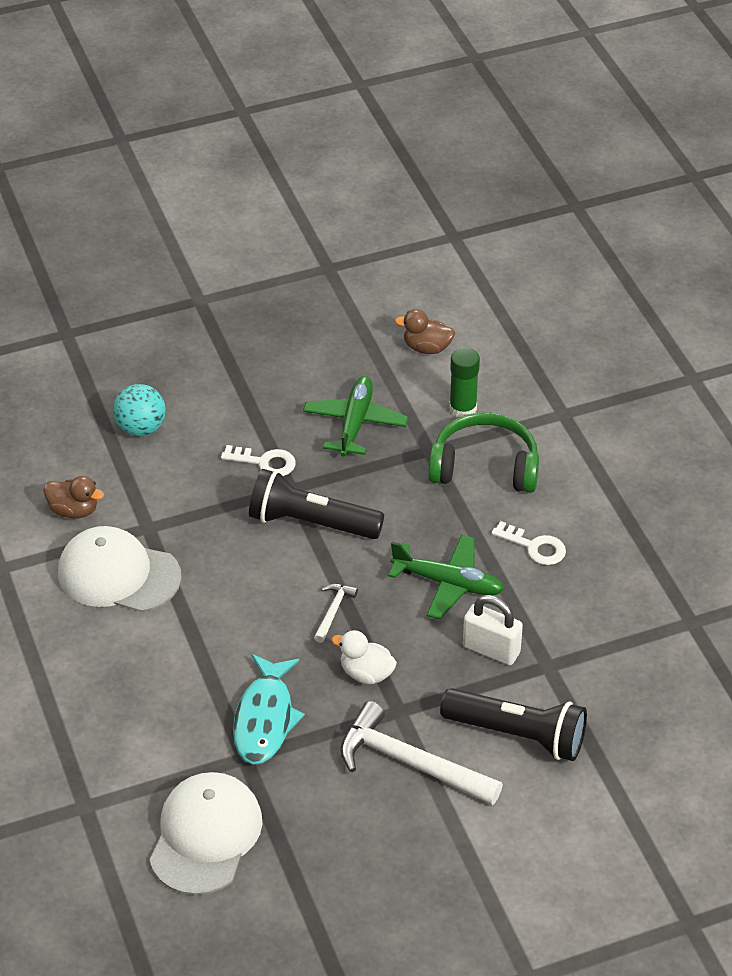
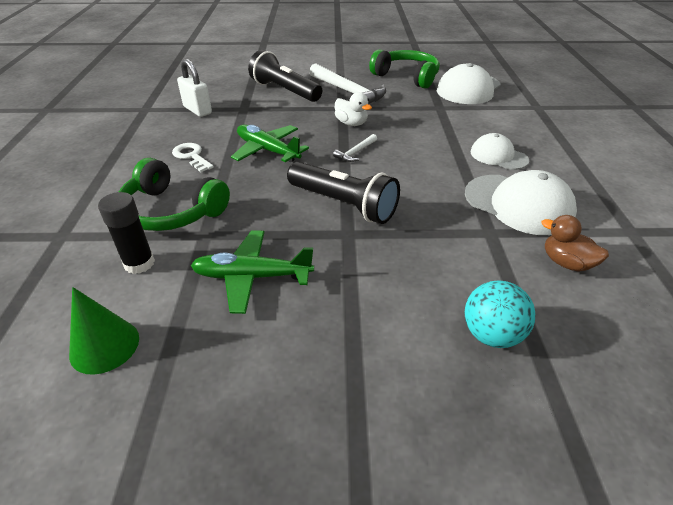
camera: 160 degrees left, 5 degrees down
(144, 656) = (498, 156): none -> white cap
(265, 462) = (362, 261): white key -> none
(265, 719) = (422, 118): turquoise fish -> none
(327, 850) = (406, 77): none -> green headphones
(355, 423) = (252, 277): green plane -> green plane turned 60 degrees clockwise
(427, 348) = (104, 346): brown duck -> green cone
(463, 408) = (139, 263): green glue stick -> black glue stick
(491, 650) = (269, 119): white padlock -> white padlock (197, 110)

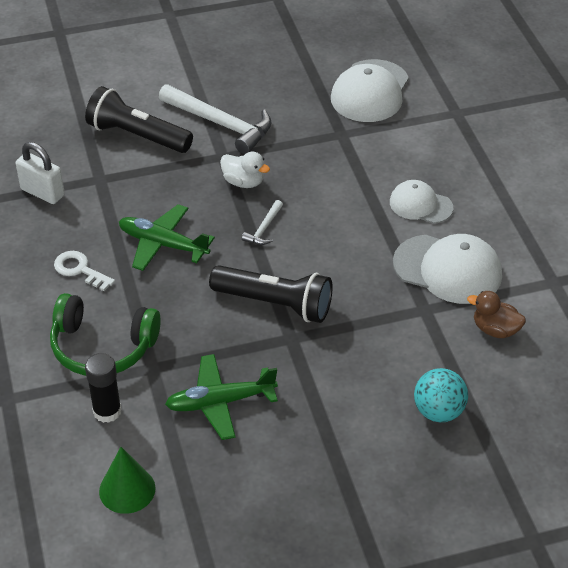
camera: 15 degrees left, 5 degrees up
(406, 77) = (287, 79): green headphones -> none

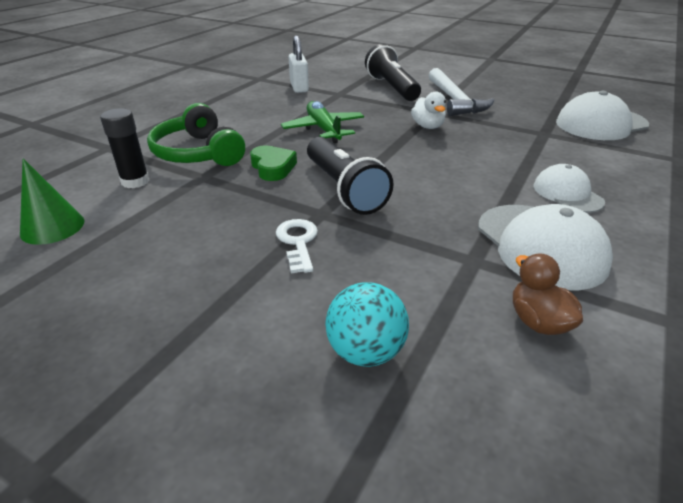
camera: 45 degrees right, 10 degrees down
(79, 270) = (256, 119): white key -> white key (298, 242)
(191, 319) = (273, 167): none -> green heart
(220, 402) = (202, 218): green plane -> none
(264, 229) = (404, 151): white hammer -> none

